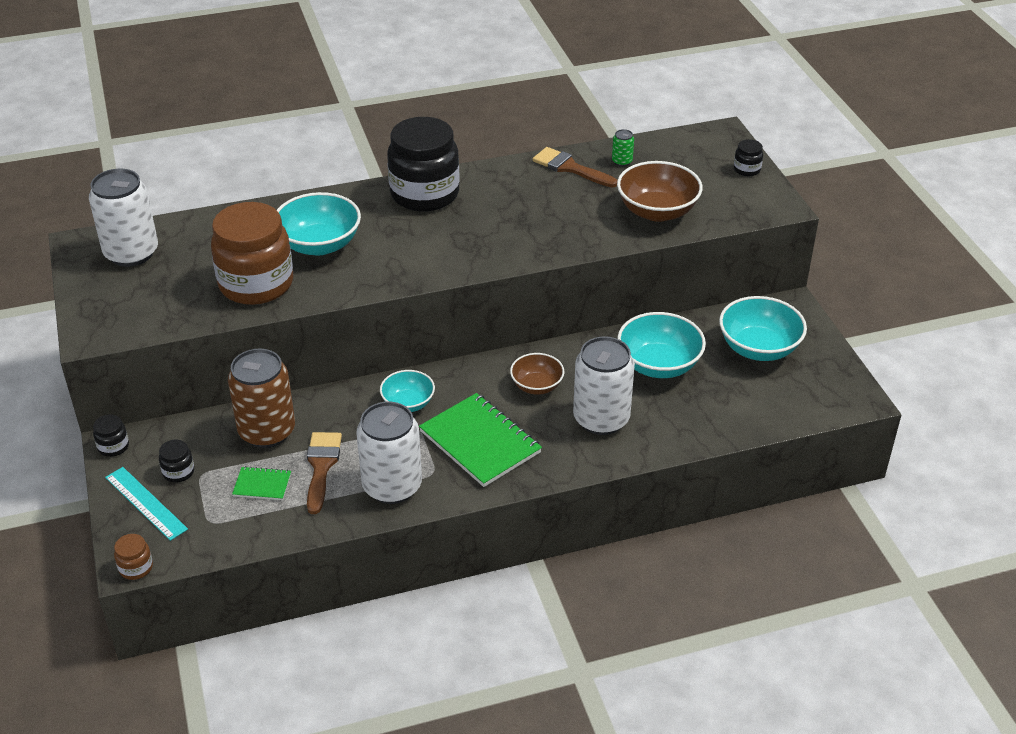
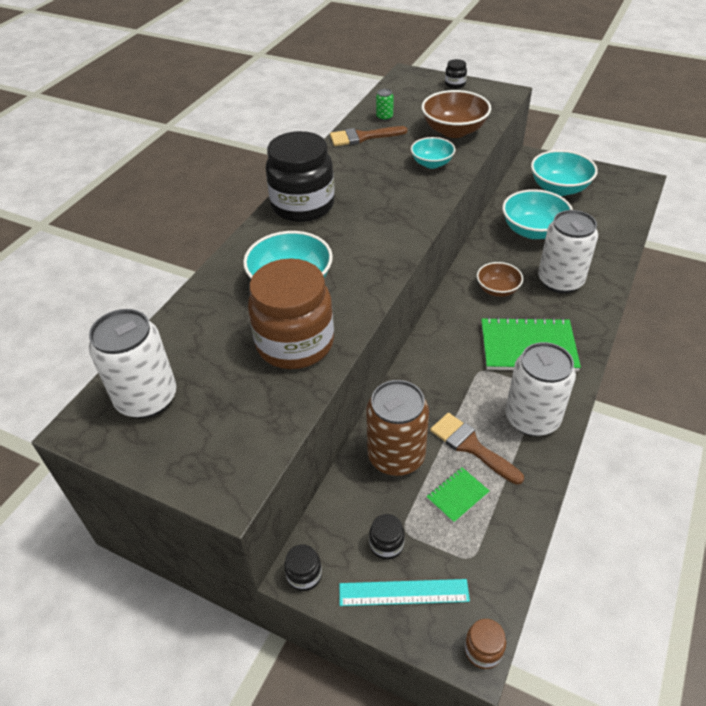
camera: 45 degrees left, 5 degrees up
(408, 403) = (449, 359): turquoise bowl -> turquoise bowl (432, 163)

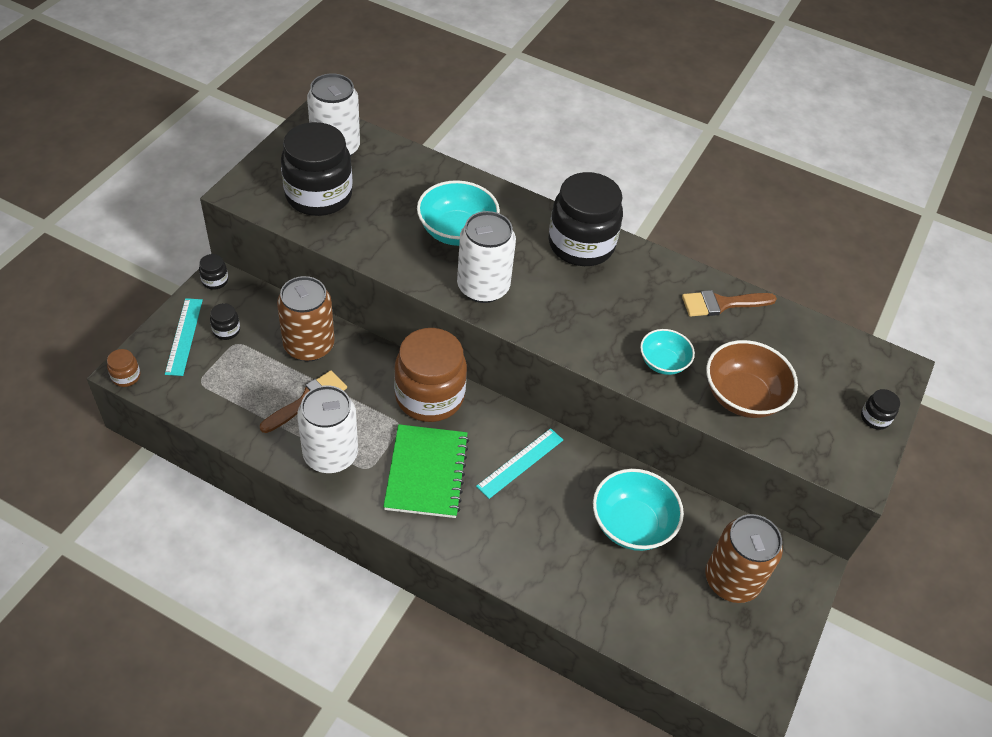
camera: 85 degrees right, 5 degrees up
(236, 404) = (318, 195): none -> black jar
(295, 343) = (378, 231): brown jar -> brown jar (429, 396)
(362, 137) = (721, 304): brown brush -> brown brush turned 90 degrees counterclockwise
(384, 117) = (772, 330): green can -> none
(457, 495) = (259, 382): green notebook -> none
(497, 289) = (520, 463): brown bowl -> turquoise ruler
(559, 188) = (731, 580): turquoise bowl -> brown can
(560, 281) = (531, 530): white can -> white can (483, 287)

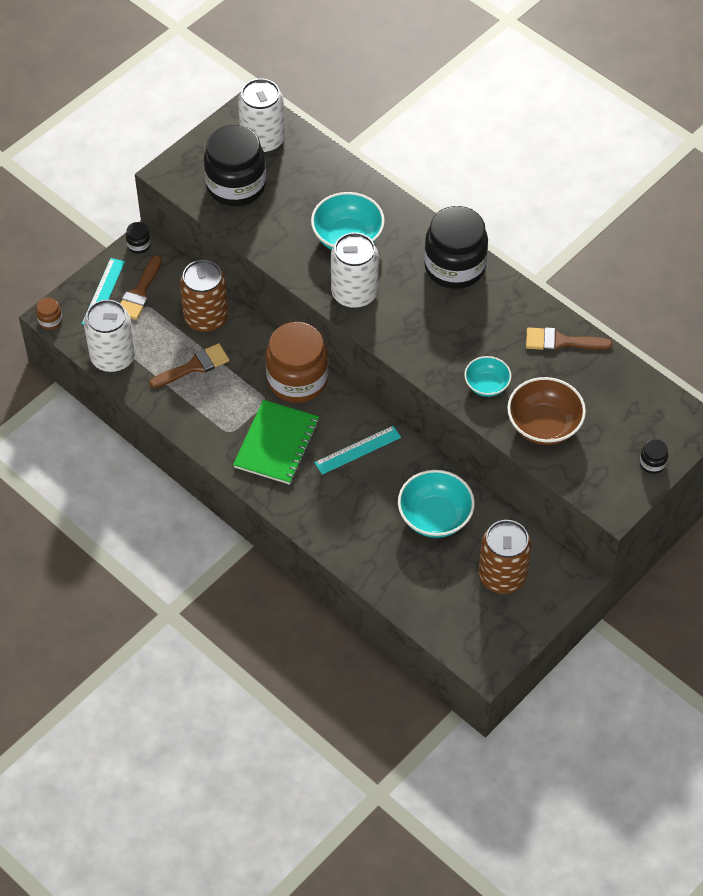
camera: 20 degrees right, 5 degrees up
(226, 330) = (139, 293): black jar -> brown brush
(330, 454) = (202, 415): white can -> white can (113, 357)

